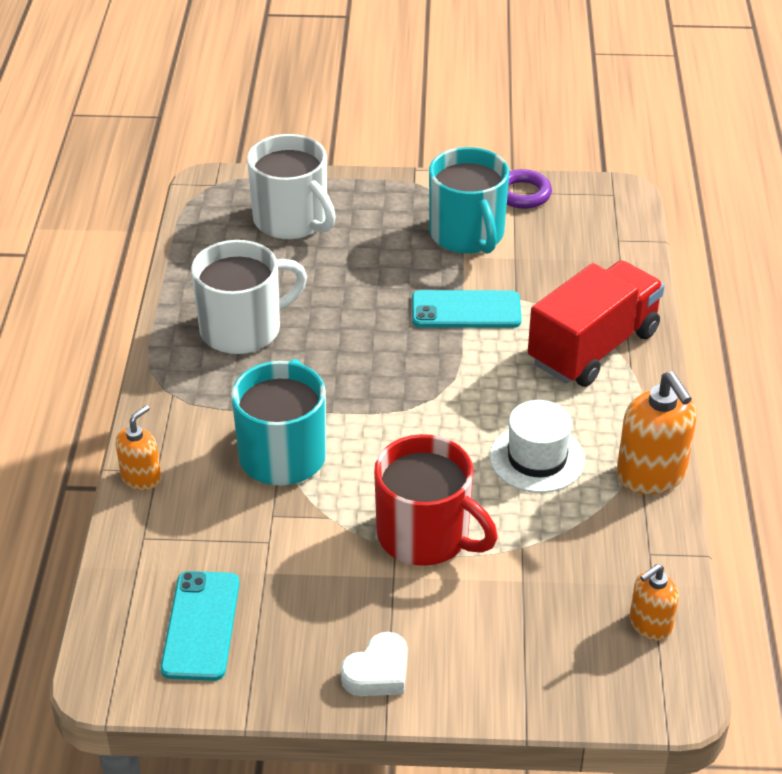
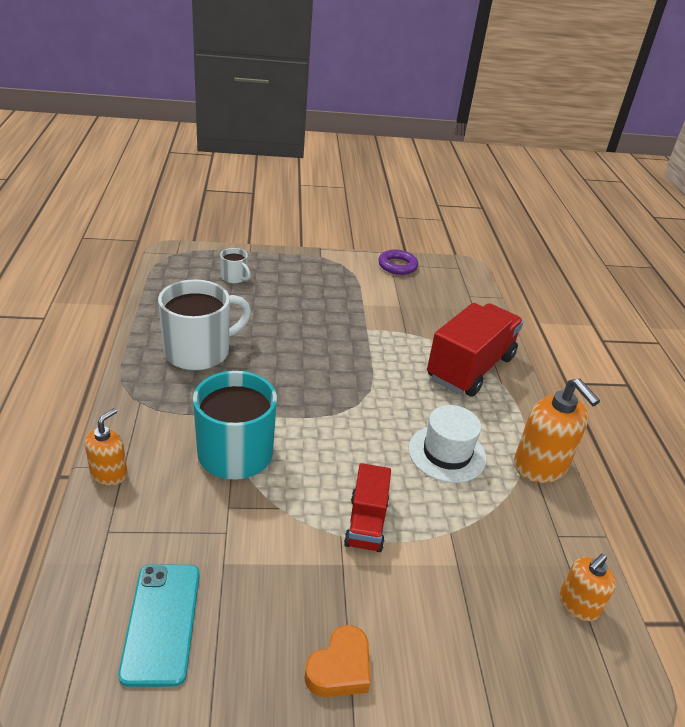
camera: 10 degrees left, 5 degrees down
(292, 220) = (234, 277): white mug -> white mug, size x0.47
(378, 672) = (340, 668): white heart -> orange heart
(425, 535) = (366, 523): red mug -> red truck
(466, 310) = (371, 340): turquoise phone -> none
(467, 234) = (363, 290): turquoise mug -> none

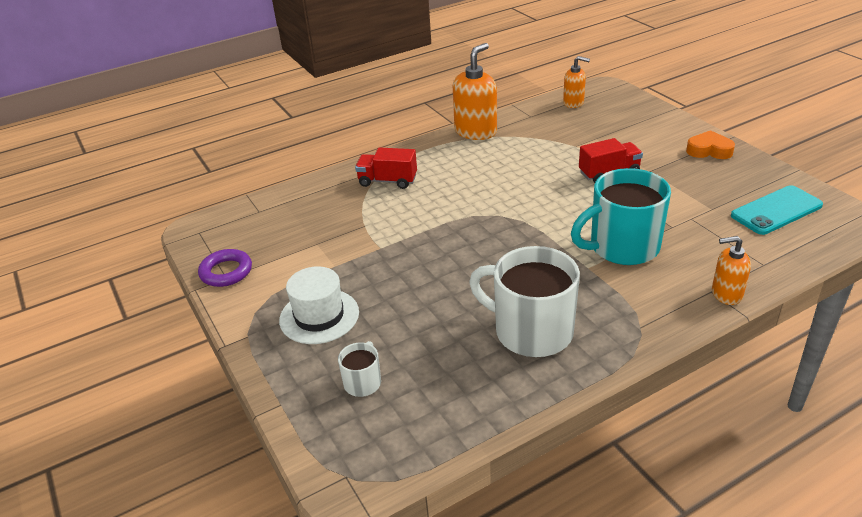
camera: 110 degrees left, 0 degrees up
(447, 453) = (506, 164): white hat -> white hat (319, 316)
(470, 368) = (387, 181): red truck -> red truck, size x0.55

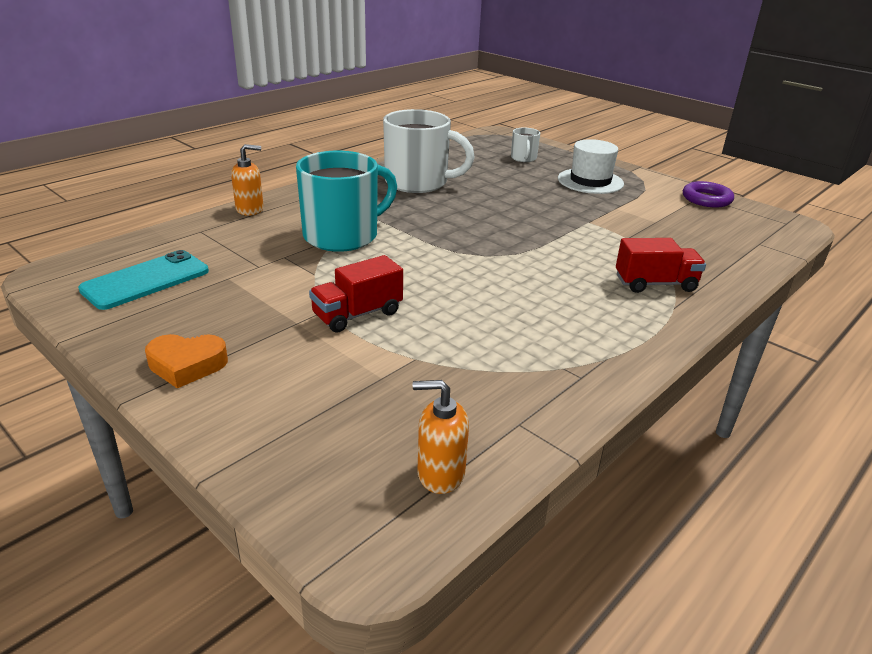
camera: 160 degrees right, 5 degrees down
(476, 131) = (599, 375): orange soap dispenser -> none

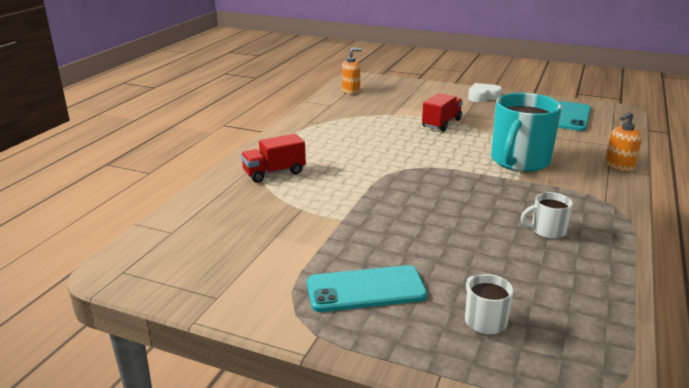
camera: 160 degrees right, 5 degrees down
(187, 365) = (483, 97): orange heart -> white heart
(418, 183) = (547, 230): white mug -> white mug, size x0.47
(590, 181) = (366, 289): white hat -> turquoise phone
(706, 199) = (210, 293): purple ring -> none

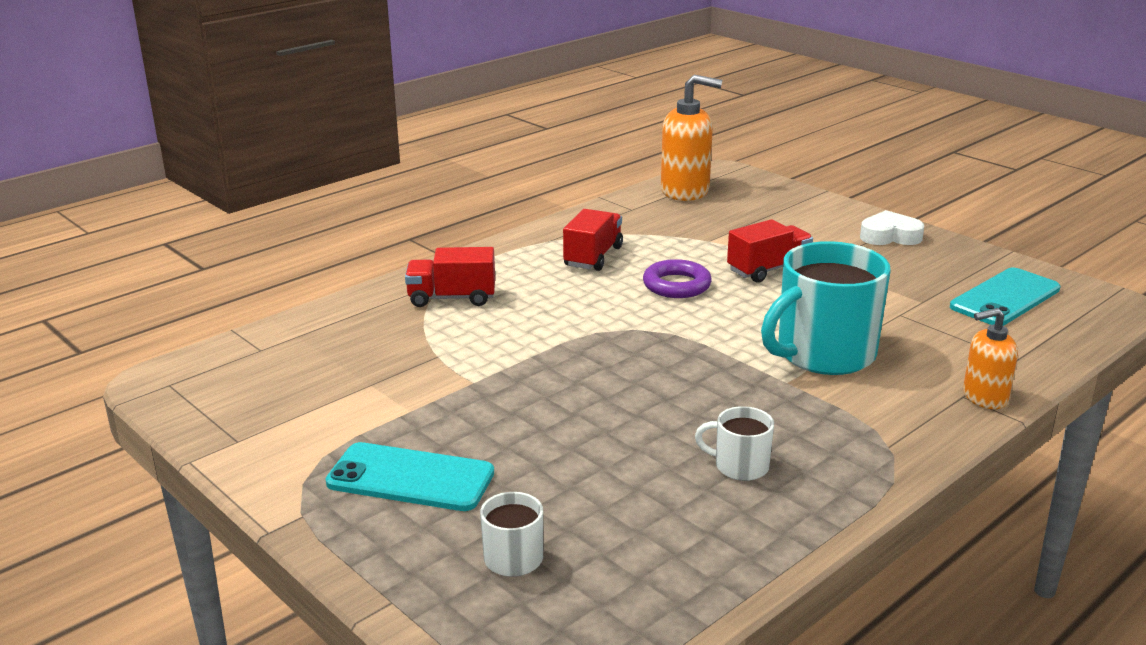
camera: 25 degrees right, 0 degrees up
(337, 134) = (593, 257): none -> red truck
(351, 91) = (685, 191): orange soap dispenser -> orange soap dispenser, size x1.68
(401, 140) = (676, 285): none -> purple ring

